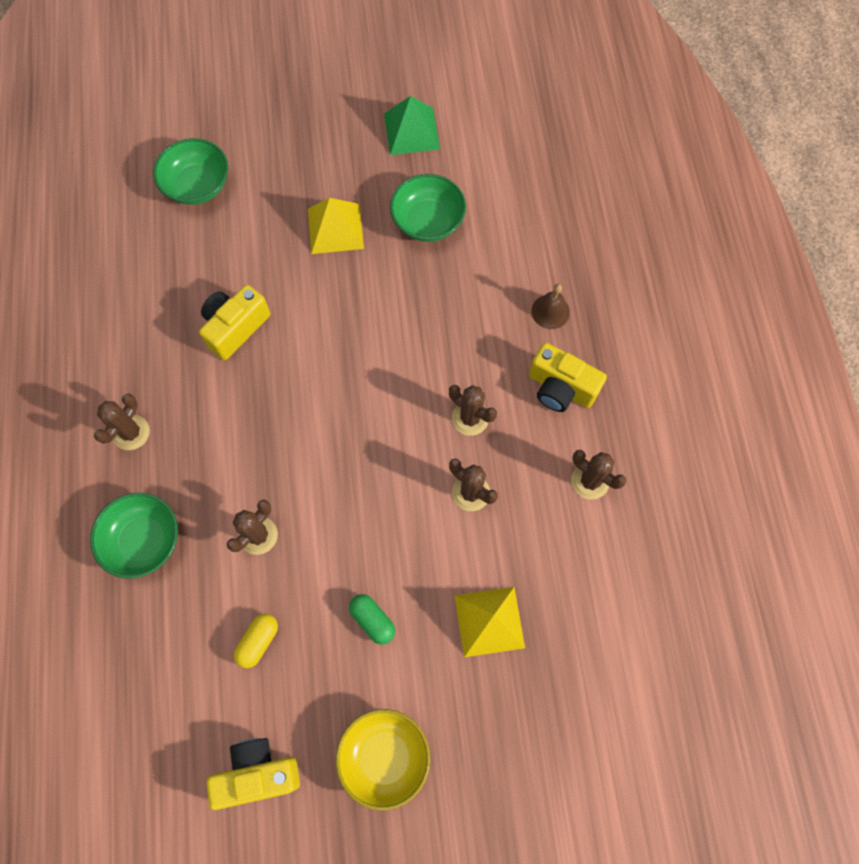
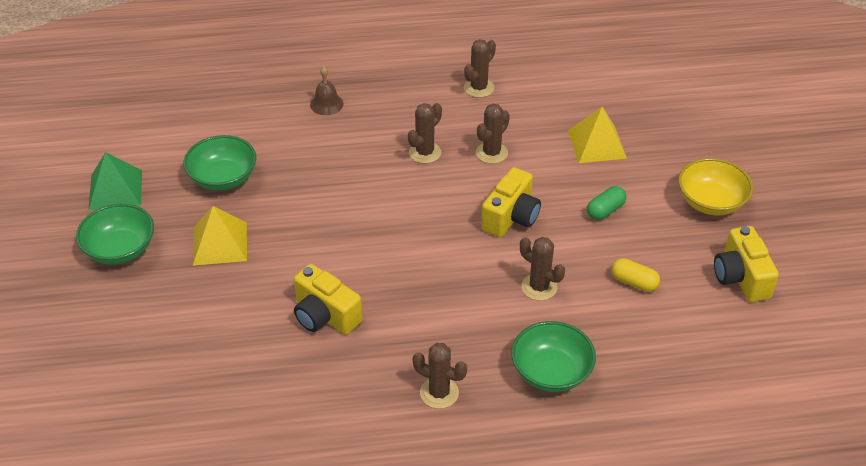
camera: 90 degrees left, 25 degrees down
(197, 185) = (145, 359): green bowl -> green bowl (120, 249)
(560, 388) = (398, 100): yellow camera -> yellow camera (511, 217)

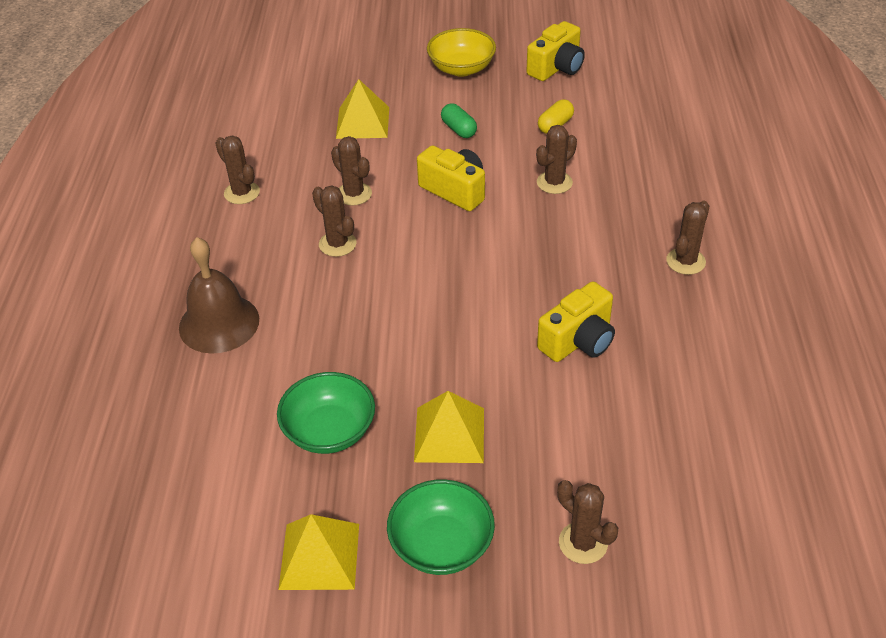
camera: 80 degrees left, 0 degrees up
(115, 190) = (319, 556): green pyramid -> yellow pyramid
(116, 328) = (583, 543): none -> brown cactus
(326, 104) = (219, 323): brown bell -> brown bell, size x1.84
(551, 372) = (660, 187): green bowl -> none
(741, 277) = (556, 68): yellow camera -> yellow camera turned 45 degrees counterclockwise

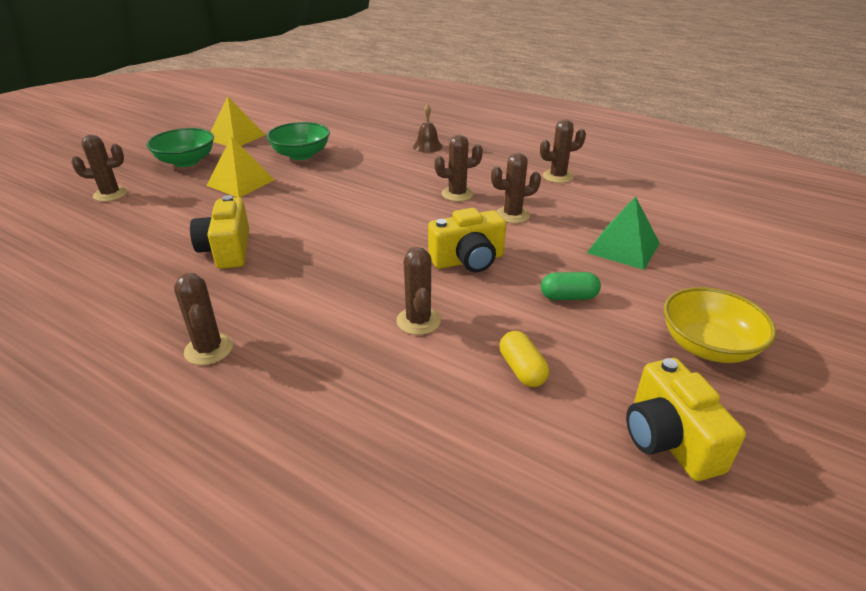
camera: 120 degrees right, 10 degrees down
(219, 323) = (427, 146): brown bell -> brown bell, size x0.54
(362, 122) = (623, 248): yellow pyramid -> green pyramid

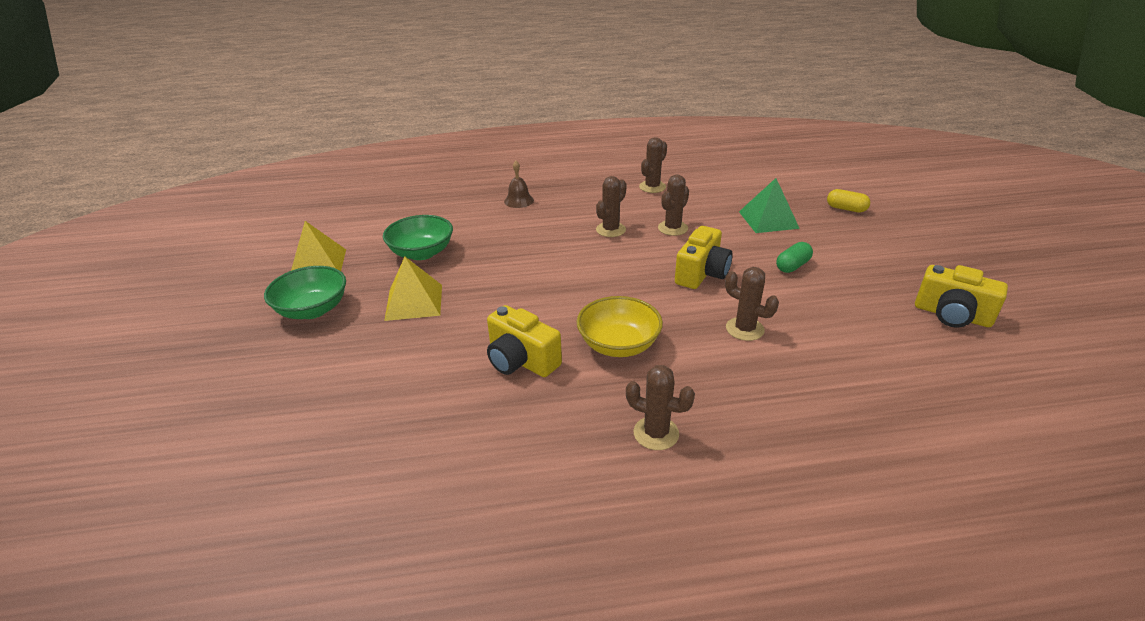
camera: 40 degrees left, 0 degrees up
(110, 194) = (294, 378): brown cactus -> none
(522, 369) = (842, 322): yellow capsule -> yellow capsule (846, 209)
(708, 346) = (892, 257): yellow bowl -> yellow bowl (618, 345)

